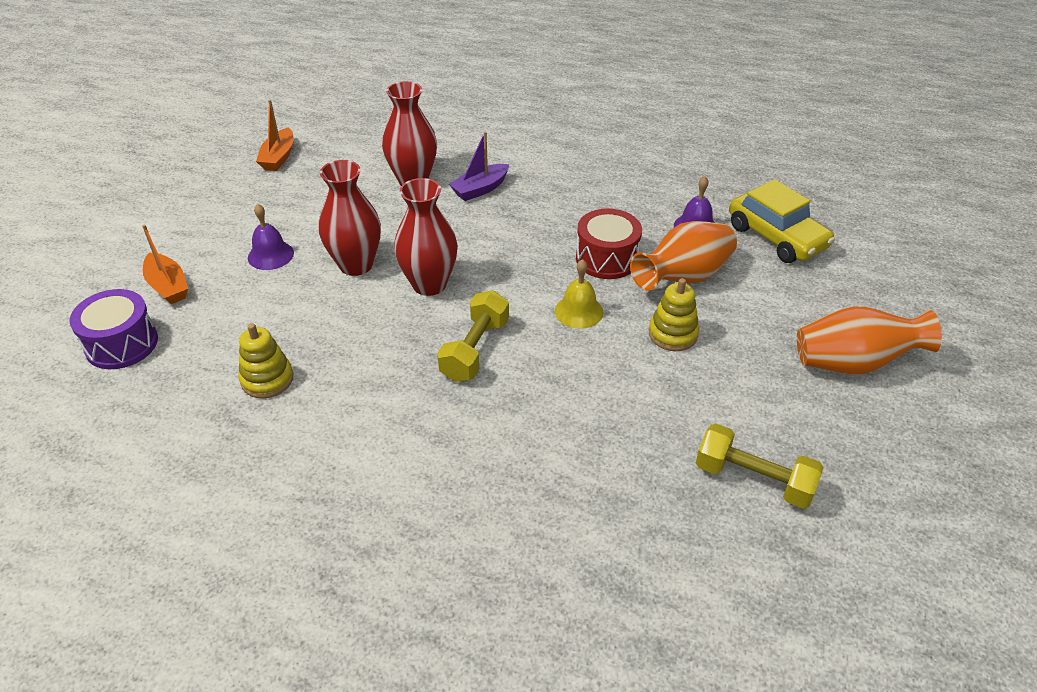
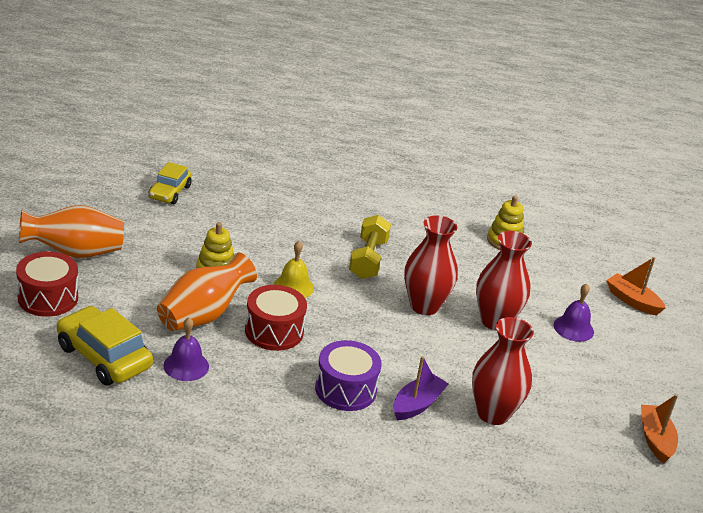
camera: 165 degrees right, 10 degrees down
(122, 344) = (623, 261): purple drum -> purple drum (345, 389)
(753, 479) = (169, 192): yellow dumbbell -> yellow car
(858, 301) = (48, 298): none -> red drum

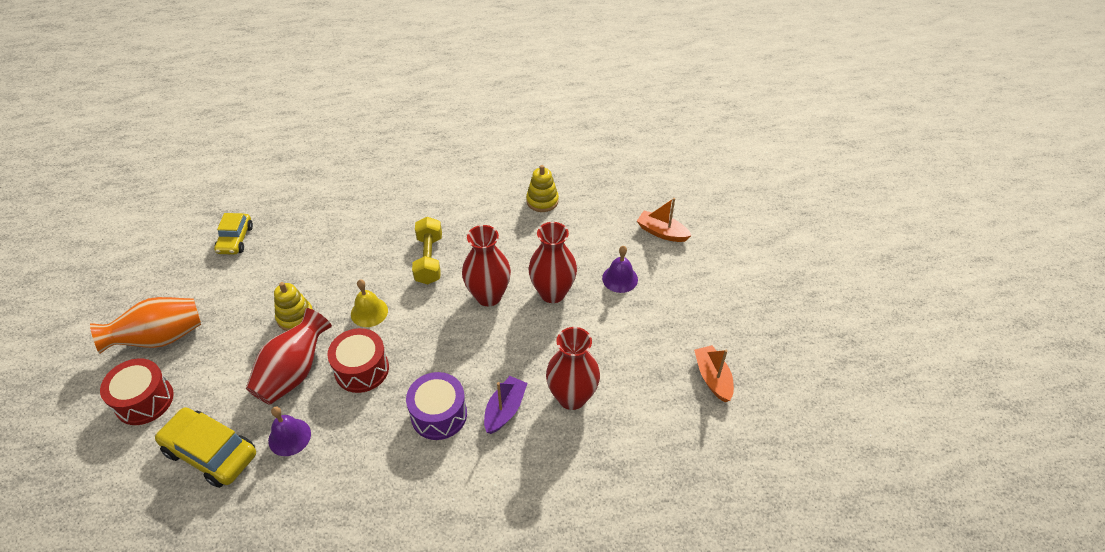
camera: 10 degrees left, 15 degrees up
(203, 315) = (294, 372): orange vase -> red vase

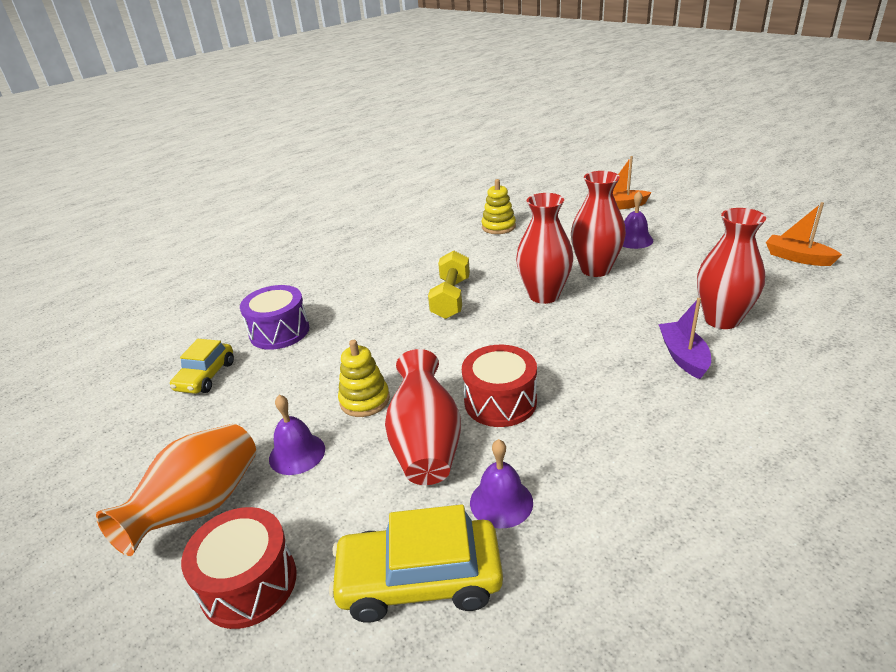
camera: 30 degrees left, 15 degrees down
(229, 333) = (297, 453): none -> purple bell
(235, 239) = (206, 376): yellow car -> yellow car turned 45 degrees clockwise
(369, 312) = (444, 358): yellow bell -> none
(429, 259) = (451, 298): yellow dumbbell -> yellow dumbbell turned 45 degrees clockwise
(439, 414) = (631, 392): purple drum -> purple drum (279, 331)

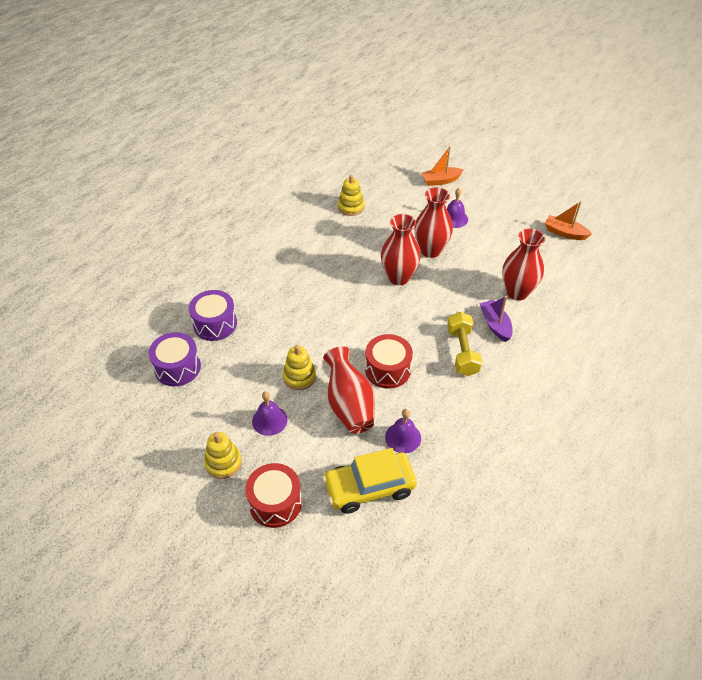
camera: 15 degrees left, 15 degrees up
(200, 507) = (223, 463): orange vase -> yellow stacking toy
(206, 376) = (177, 368): yellow car -> purple drum
(451, 298) = (333, 284): yellow dumbbell -> yellow dumbbell (462, 352)

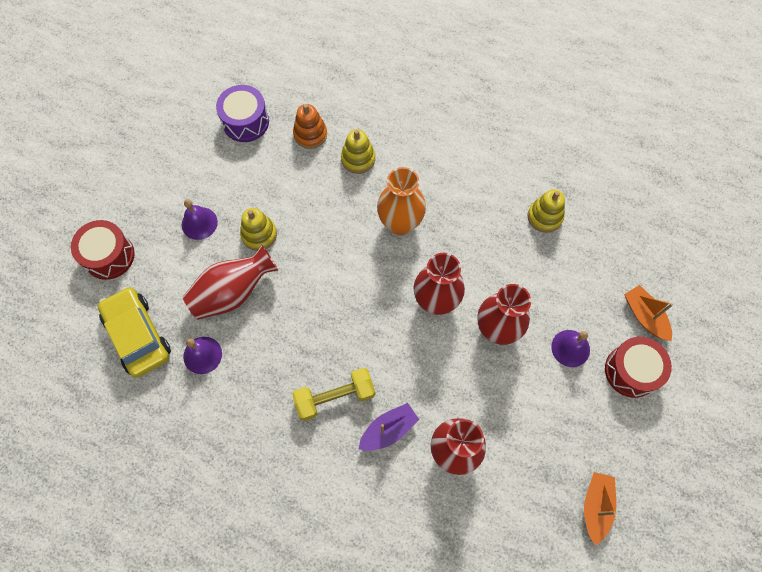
camera: 75 degrees right, 20 degrees up
(215, 324) = (310, 134): purple drum -> orange stacking toy
(223, 463) = (144, 199): yellow stacking toy -> yellow stacking toy (358, 159)
(325, 284) = (400, 223): none -> orange vase
(387, 370) = (289, 320): red drum -> red drum (631, 371)

